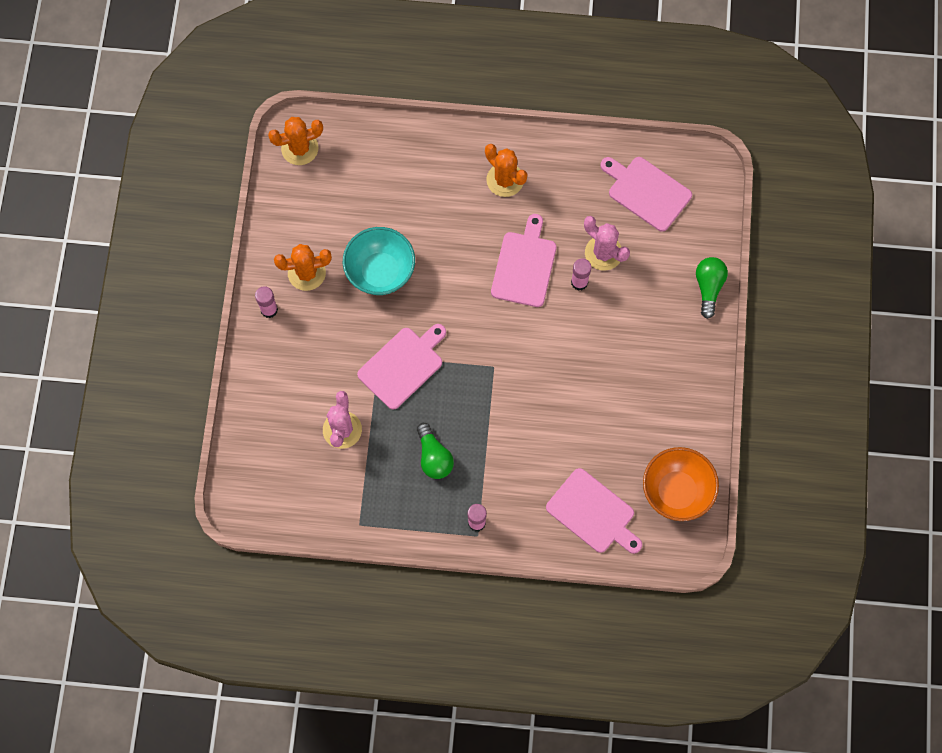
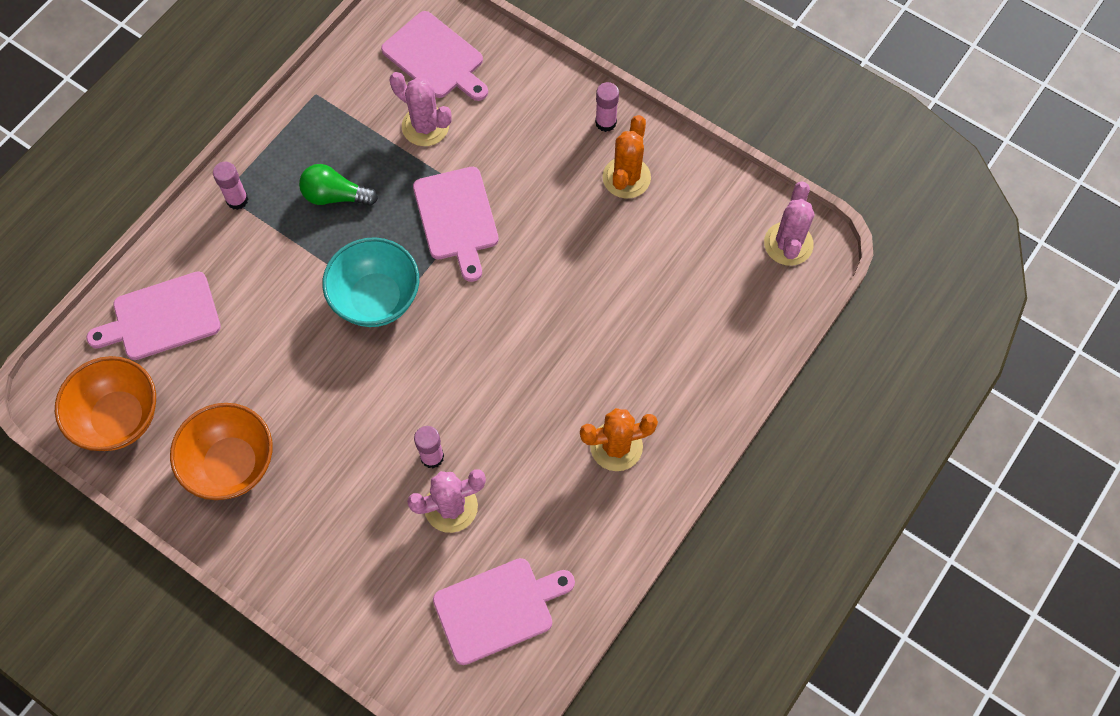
camera: 120 degrees right, 5 degrees down
(299, 148) = (788, 244): orange cactus -> pink cactus
(380, 272) = (581, 251): turquoise bowl -> turquoise bowl (376, 299)
(524, 266) = (492, 407): pink cutting board -> pink cutting board (435, 58)
(661, 399) = (231, 464): none -> orange bowl
(708, 287) = (326, 607): green light bulb -> none

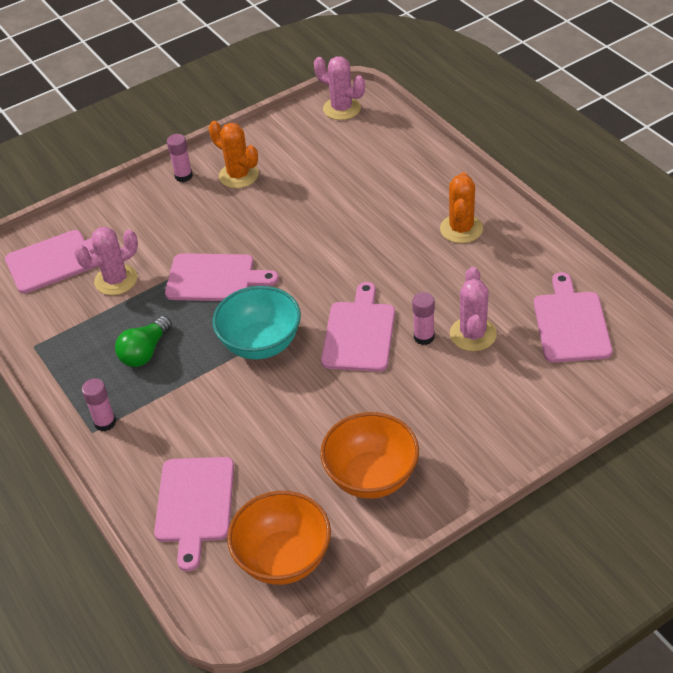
camera: 65 degrees left, 20 degrees down
(419, 390) = (359, 333): none -> pink cutting board

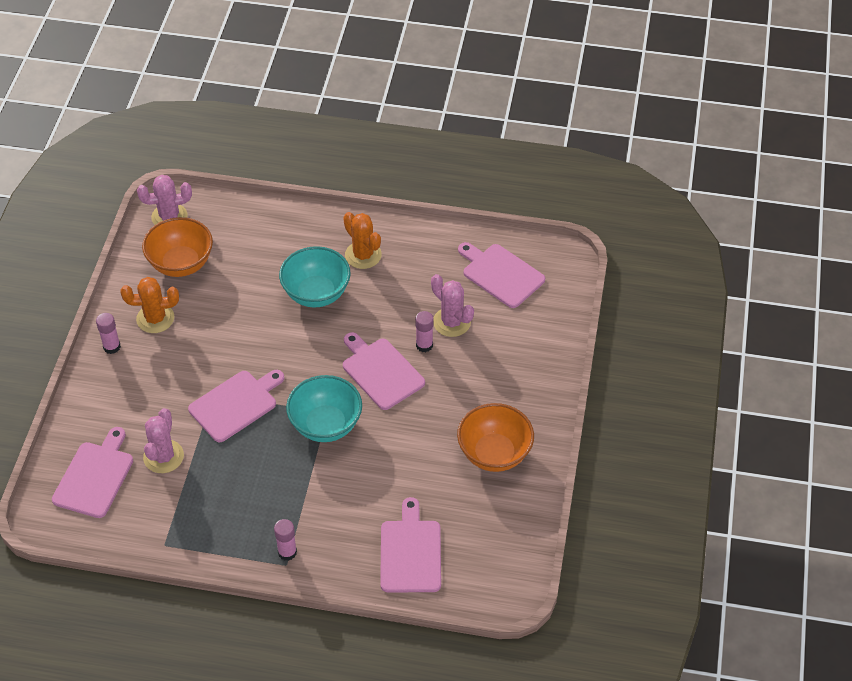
camera: 50 degrees left, 5 degrees up
(145, 352) = (253, 488): green light bulb -> none
(194, 504) = (410, 552): pink cutting board -> pink cutting board turned 135 degrees counterclockwise
(283, 558) = (501, 539): orange bowl -> orange bowl (181, 264)
(383, 235) = (316, 293): none -> turquoise bowl

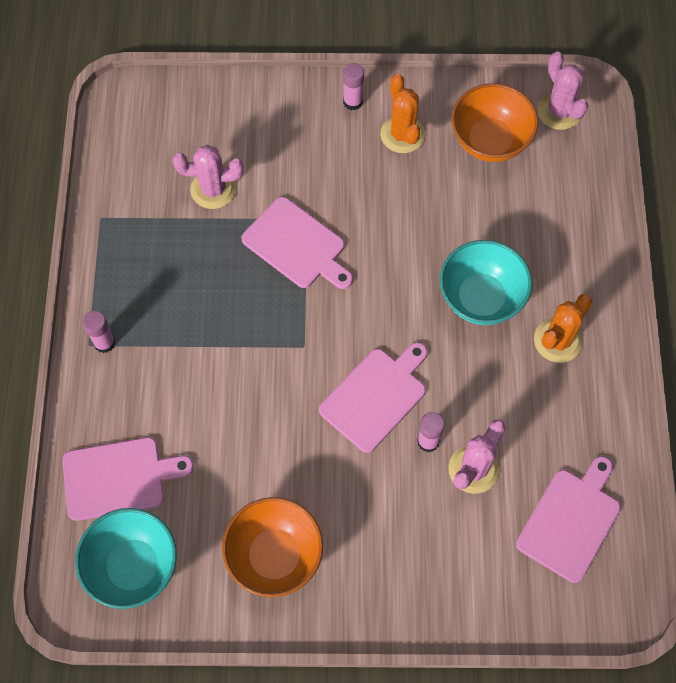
camera: 80 degrees right, 15 degrees up
(95, 477) = (177, 130): pink cutting board -> none
(326, 425) = (284, 348): turquoise bowl -> turquoise bowl (133, 566)

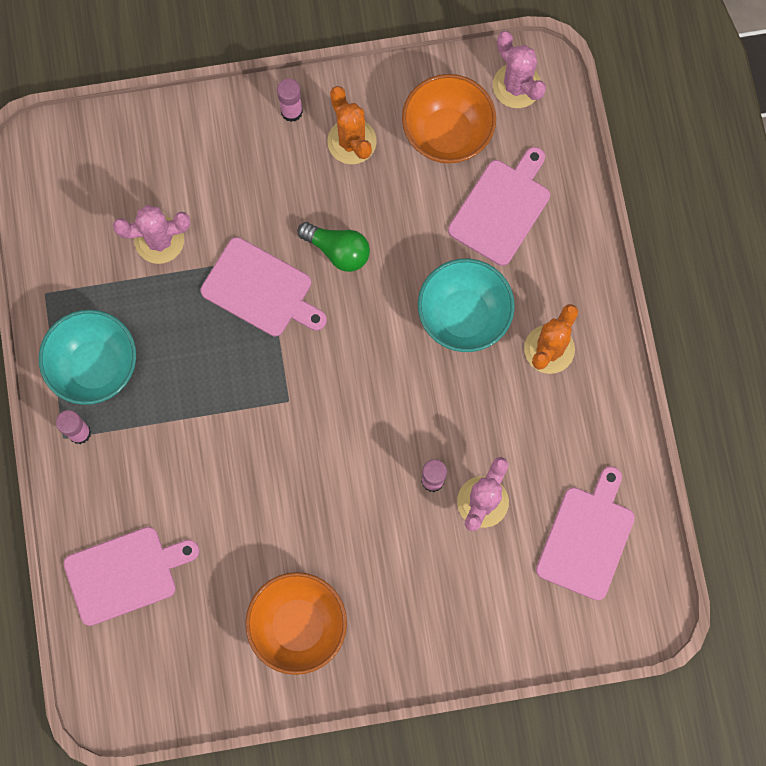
camera: 10 degrees left, 10 degrees up
(133, 566) = (159, 661): turquoise bowl -> turquoise bowl (95, 366)
(373, 223) = (338, 250): none -> green light bulb
(376, 397) = (372, 442): pink cutting board -> pink cutting board (501, 209)

